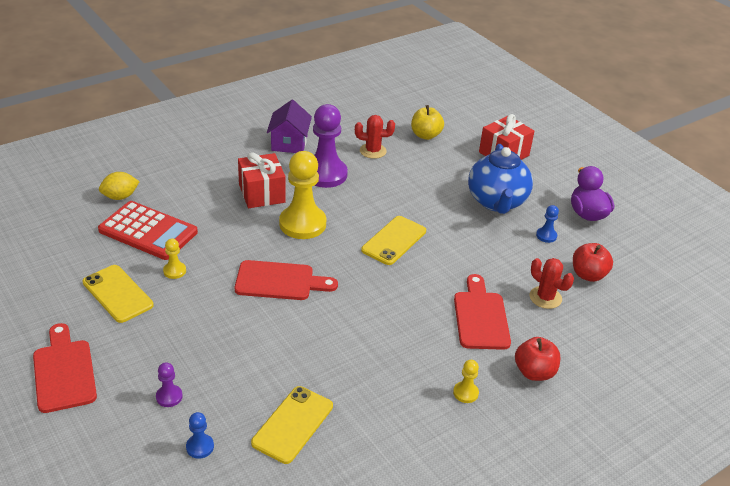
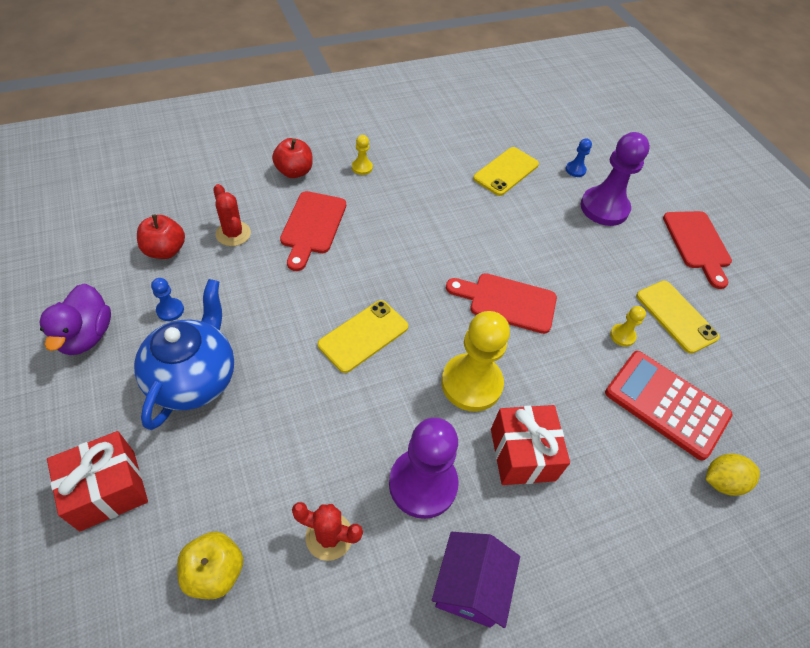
camera: 170 degrees left, 15 degrees up
(169, 397) = (604, 208): purple pawn -> purple pawn, size x2.26

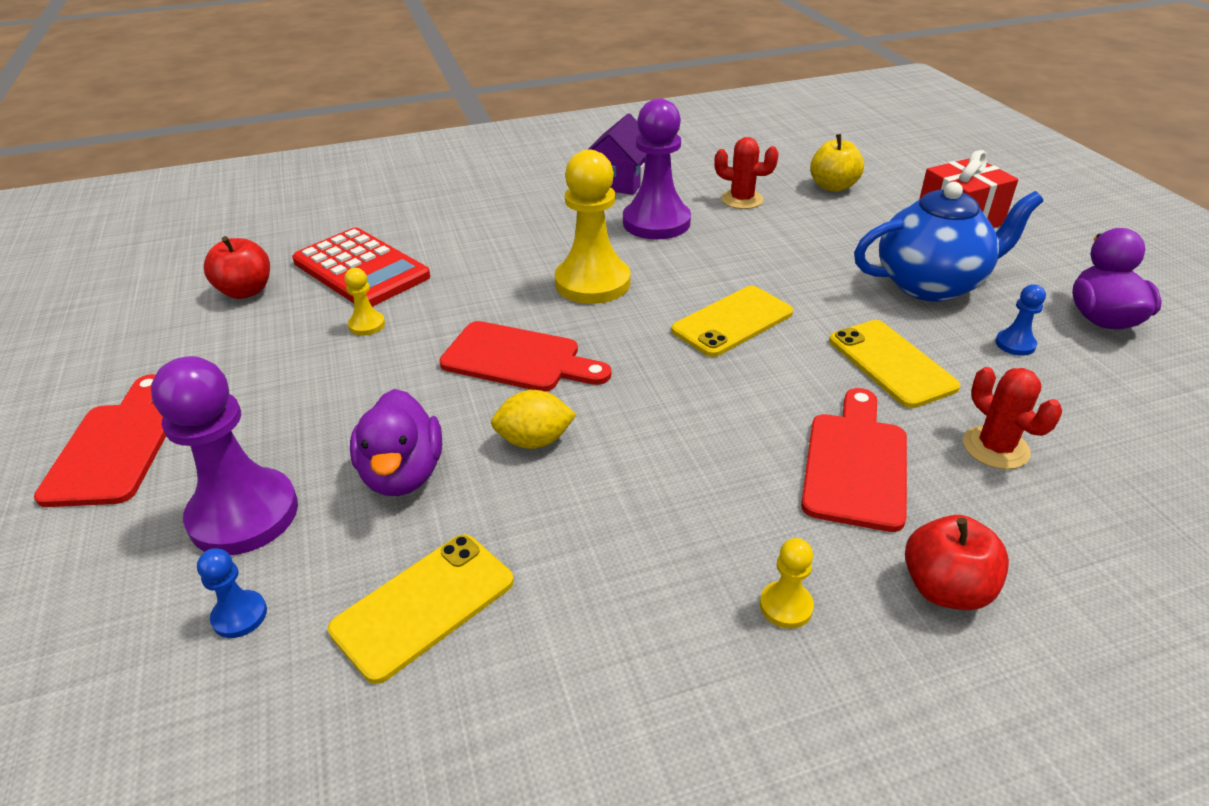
camera: 170 degrees left, 15 degrees down
(165, 250) = (1092, 419): red apple -> red apple (246, 291)
(194, 379) = (931, 284): blue teapot -> blue teapot turned 120 degrees counterclockwise
(522, 454) = (549, 238): red gift -> none
(541, 226) = (403, 474): none -> purple duck
(676, 316) = (267, 346): yellow phone -> yellow phone (891, 363)
(722, 481) = (350, 224): yellow lemon -> yellow lemon (534, 441)

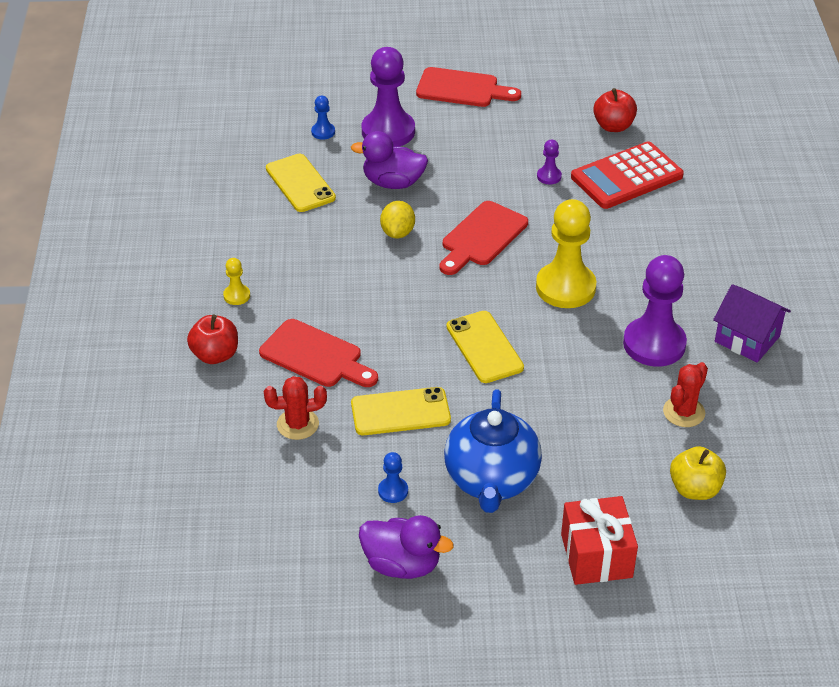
camera: 105 degrees right, 5 degrees up
(367, 325) = (549, 176): yellow pawn -> purple pawn

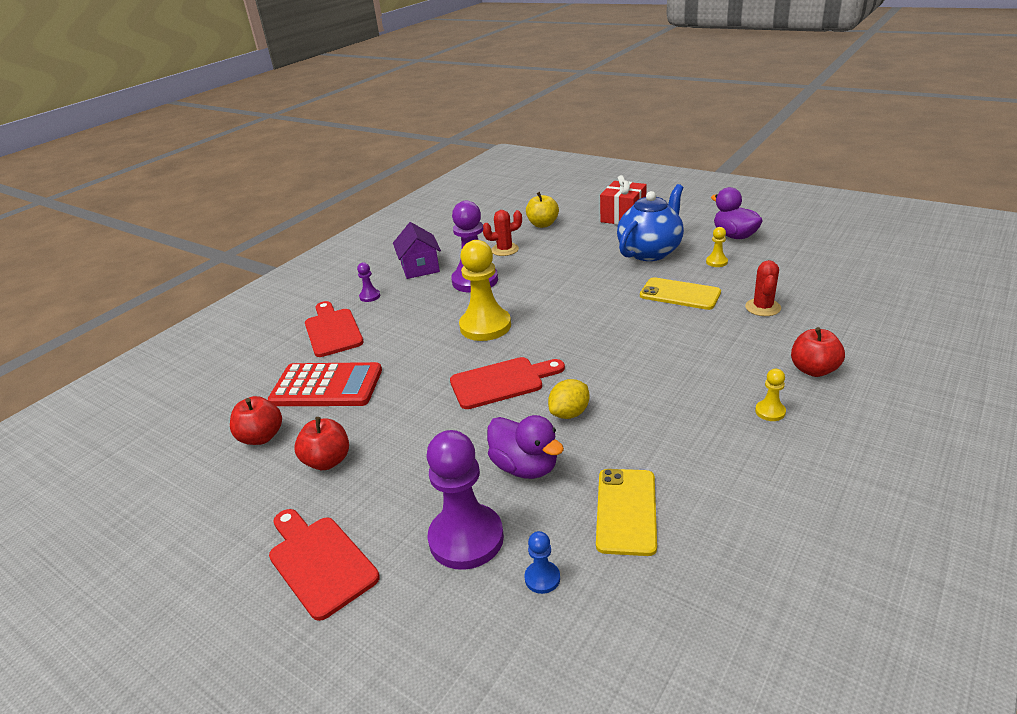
camera: 140 degrees left, 10 degrees down
(297, 424) = (763, 307): red cactus -> red cactus turned 75 degrees clockwise
(315, 356) = (721, 343): red cutting board -> red cutting board (333, 330)
(393, 491) = (716, 262): blue pawn -> yellow pawn
(484, 347) = (585, 310): yellow phone -> none
(539, 132) = (327, 461): none -> red apple
(549, 176) = (382, 412): purple pawn -> purple pawn (370, 296)

